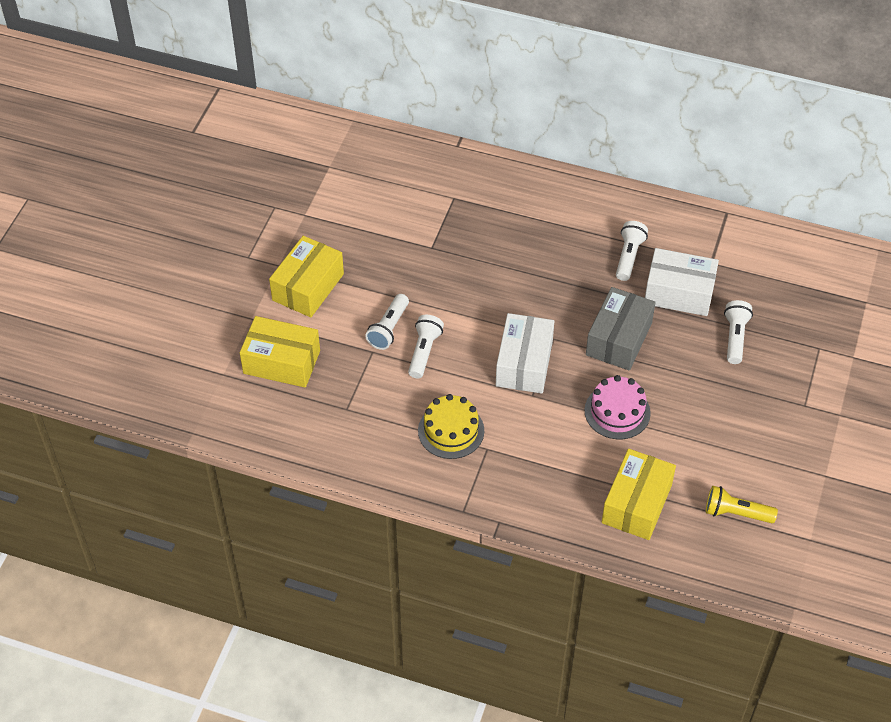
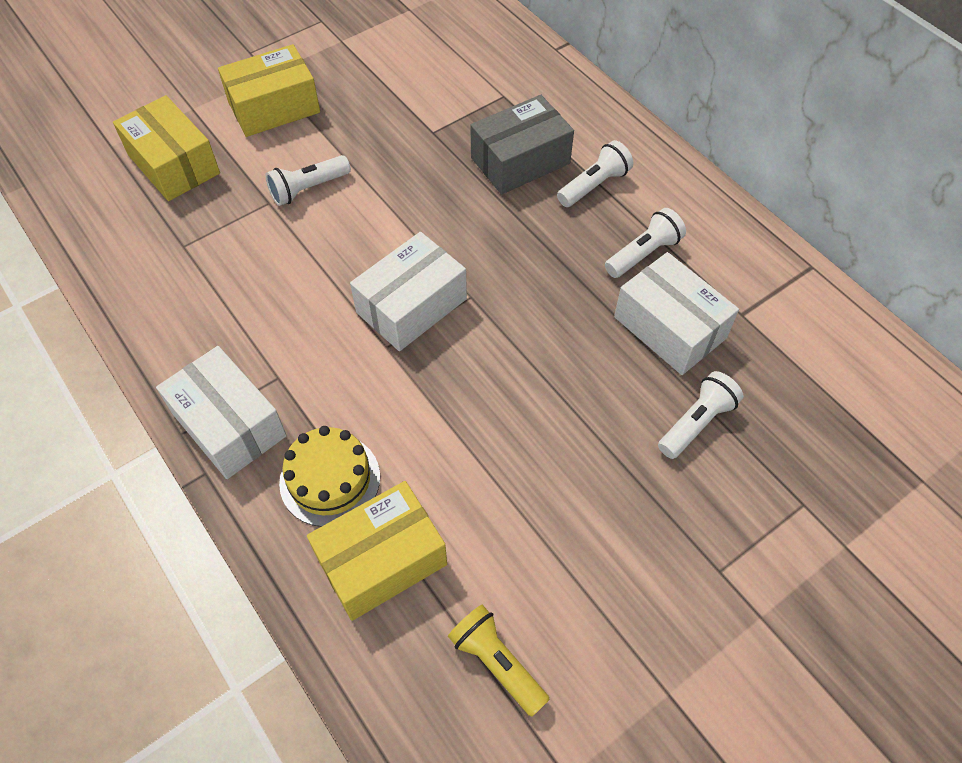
camera: 35 degrees right, 5 degrees up
(424, 352) = (319, 232): white flashlight -> white flashlight (594, 185)
(451, 430) = (260, 333): yellow cake -> yellow cake (330, 479)
(486, 490) = (229, 425): none -> white box
(617, 411) = (465, 426): pink cake -> none
(618, 339) = (546, 340): grey box -> grey box (520, 160)

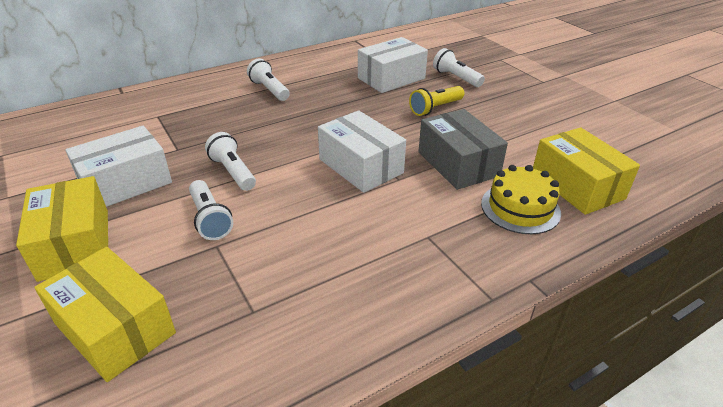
camera: 85 degrees left, 20 degrees down
(174, 164) = (115, 328): yellow box -> yellow box turned 75 degrees clockwise
(229, 425) = (478, 265): white box -> white box (126, 183)
(497, 662) = (625, 146): yellow flashlight -> yellow flashlight (435, 108)
(520, 160) = (232, 114): grey box -> grey box (458, 164)
(643, 253) = (333, 80): white flashlight -> white flashlight (233, 172)

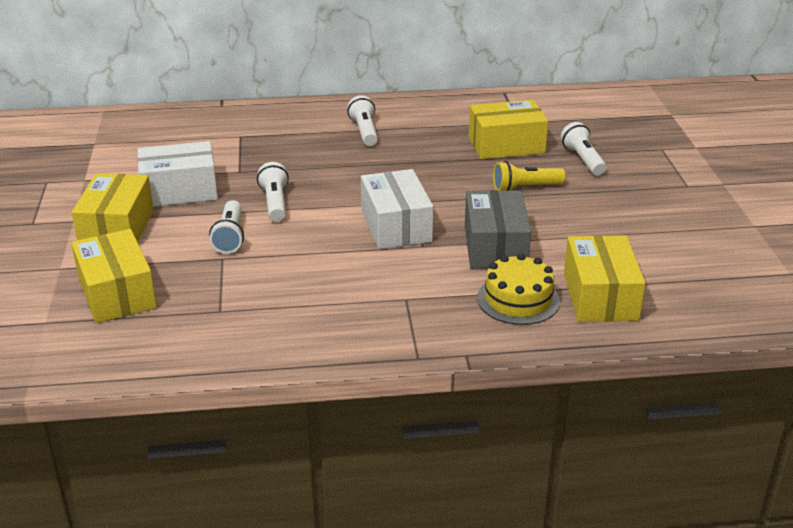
camera: 25 degrees right, 5 degrees down
(391, 78) = (506, 145): white box -> yellow box

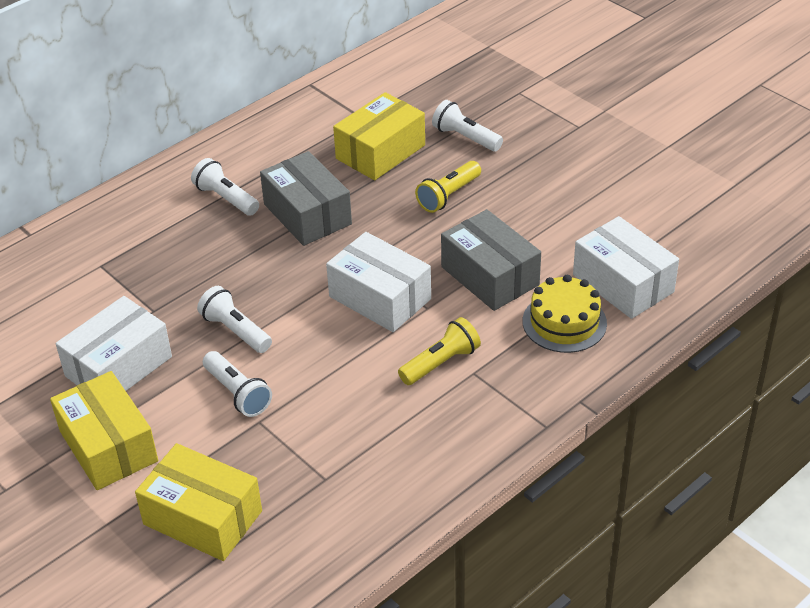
camera: 35 degrees left, 10 degrees up
(389, 282) = (441, 363): none -> yellow flashlight
(407, 160) = (307, 214): none -> grey box
(600, 296) = (623, 283): yellow box -> white box

